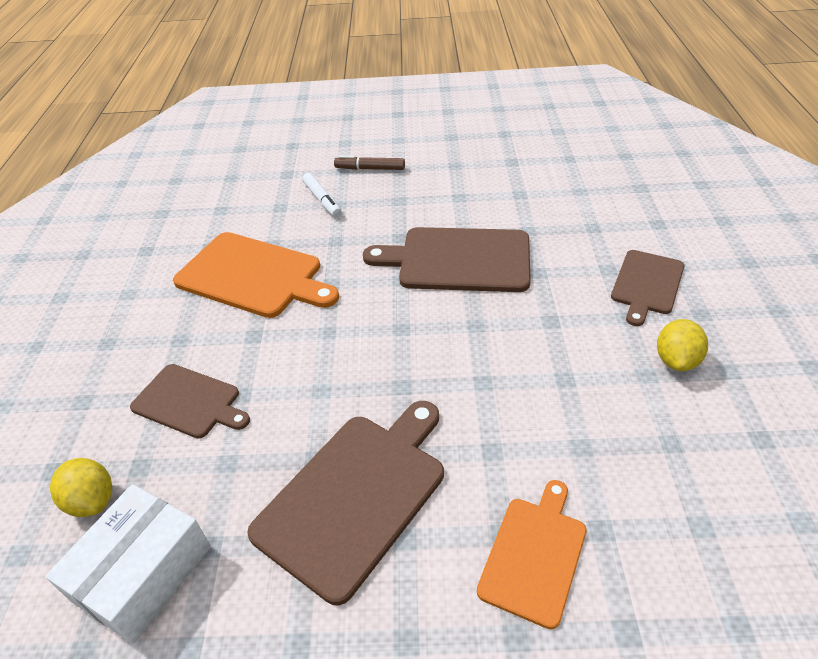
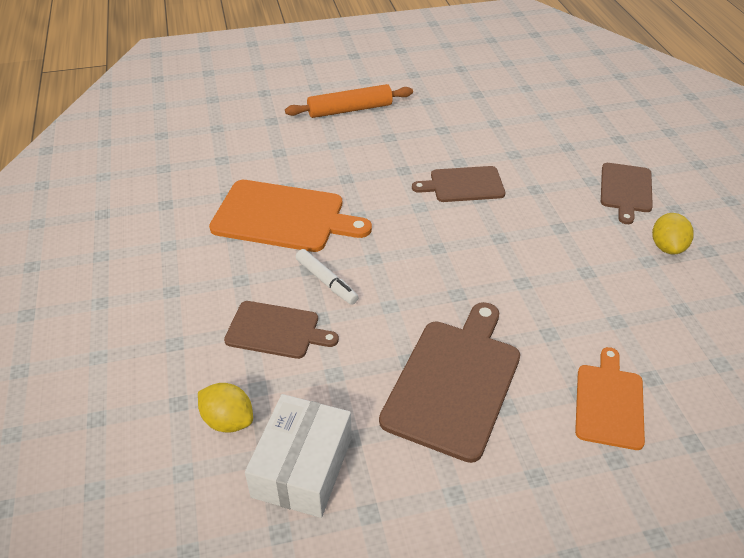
camera: 15 degrees left, 0 degrees up
(322, 200) = (317, 142): white marker -> white marker (326, 281)
(370, 169) = (350, 110): brown marker -> orange rolling pin
(458, 260) = (463, 185): brown cutting board -> brown cutting board, size x0.61

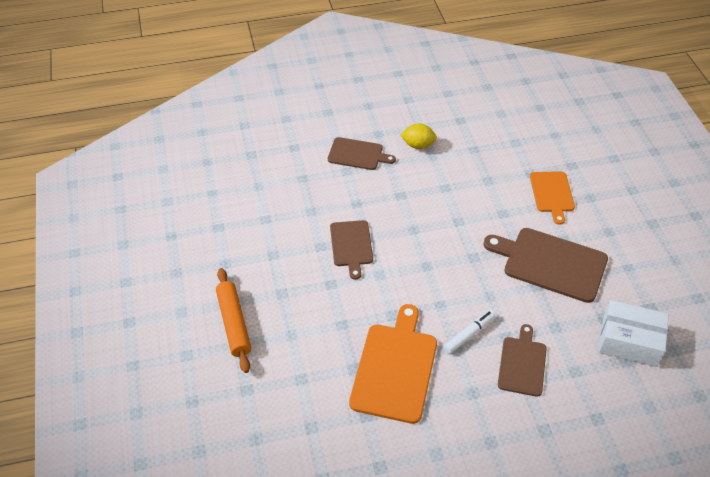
camera: 90 degrees left, 5 degrees up
(228, 420) = (605, 385): yellow lemon -> none
(609, 402) = (552, 194): orange cutting board -> orange cutting board turned 105 degrees counterclockwise

